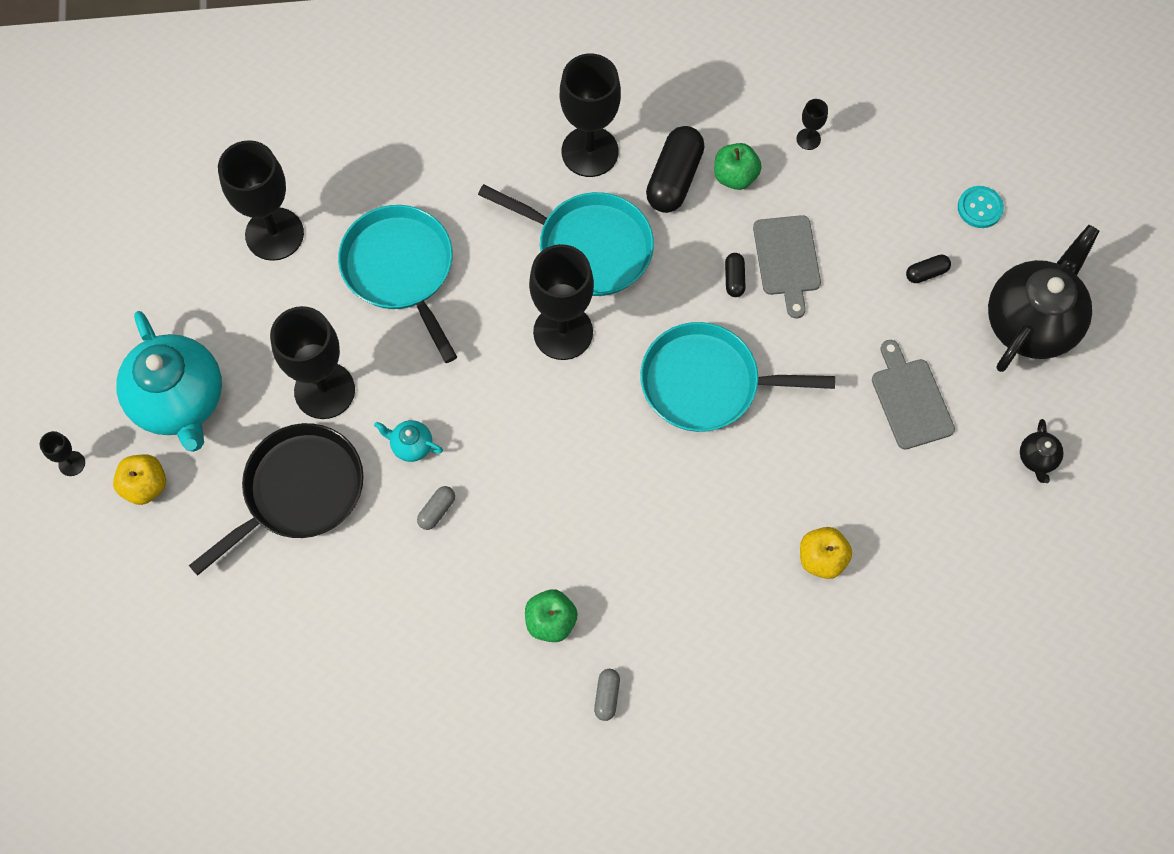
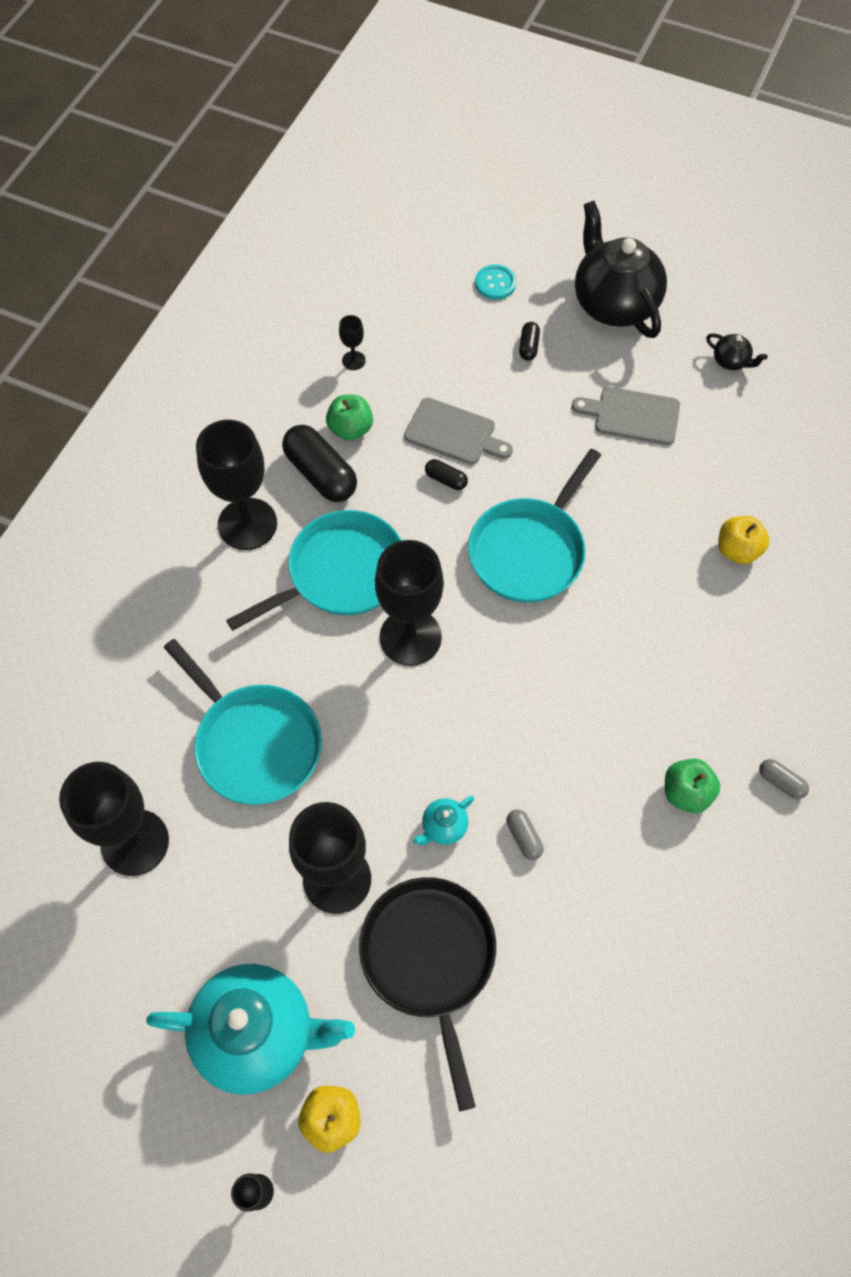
camera: 60 degrees left, 5 degrees down
(400, 269) = (255, 743): turquoise pan -> turquoise pan turned 135 degrees counterclockwise

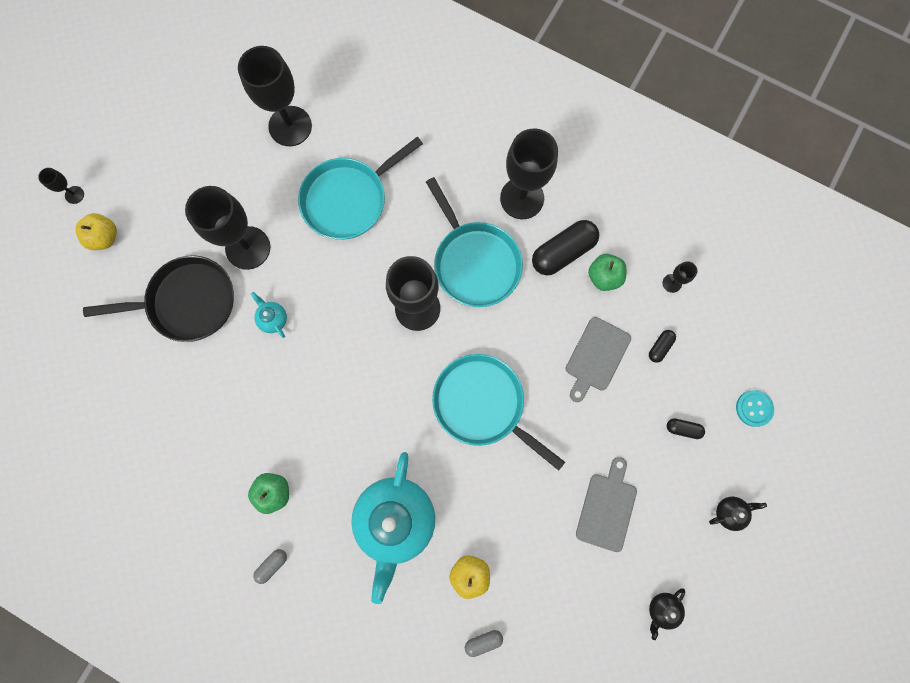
camera: 95 degrees right, 15 degrees up
(257, 1033) = (161, 197): turquoise teapot -> turquoise teapot (395, 520)
(446, 479) = (552, 346): black capsule -> black capsule (660, 347)
(523, 837) = (258, 372): grey capsule -> grey capsule (483, 641)
(614, 304) = (729, 512): black teapot -> black teapot, size x0.41

